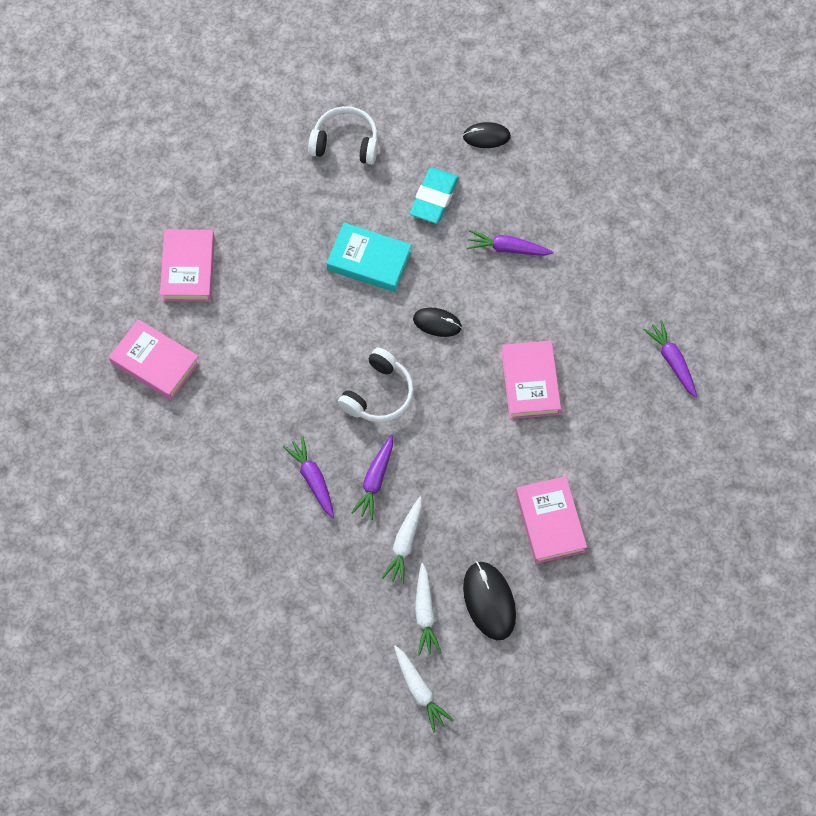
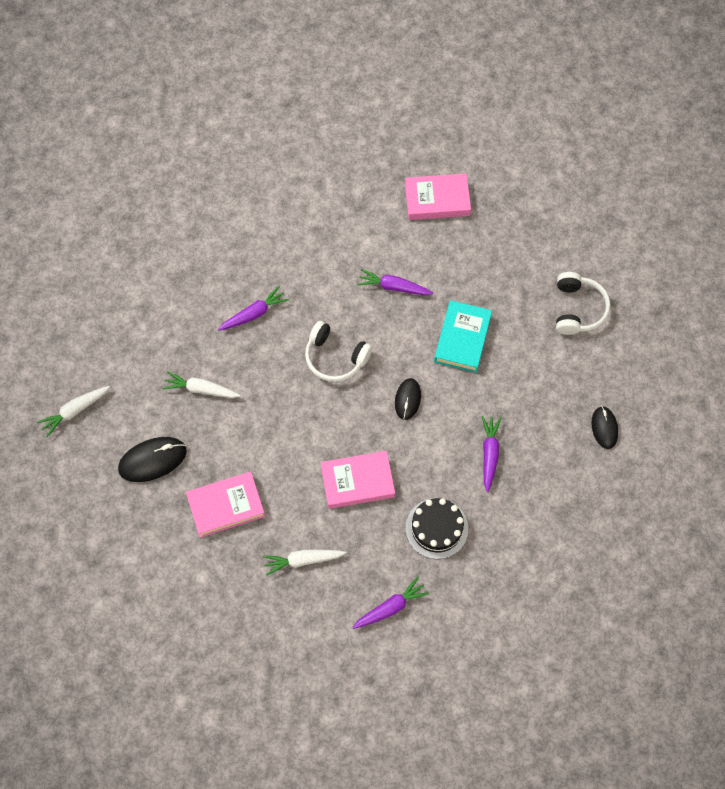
camera: 85 degrees right, 0 degrees up
(155, 362) = (348, 186): pink book -> none
(375, 480) = (256, 361): purple carrot -> purple carrot (393, 287)
(425, 613) = (140, 410): white carrot -> white carrot (303, 560)
(434, 198) = (532, 387): turquoise eraser -> none
(588, 308) = (436, 528): none -> black cake

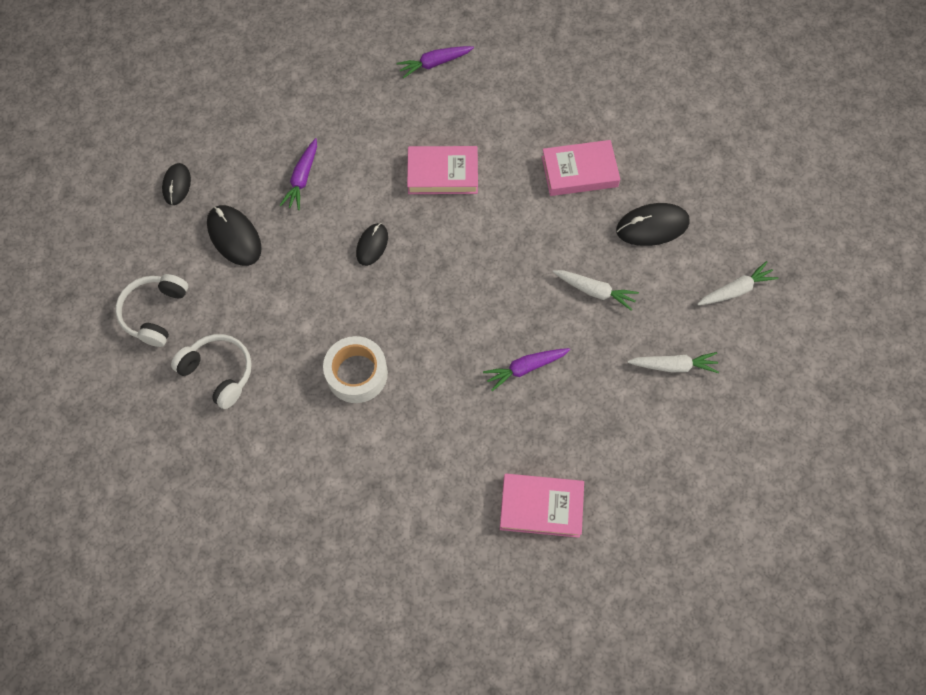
camera: 170 degrees left, 0 degrees up
(303, 560) = (510, 113): white carrot -> white carrot (673, 366)
(335, 357) = (440, 302): white headphones -> white headphones (218, 373)
(393, 287) = (357, 374): purple carrot -> white tape
(436, 528) = (374, 121): black cake -> none
(437, 200) = (274, 479): pink book -> pink book (541, 507)
(462, 339) = (295, 300): turquoise book -> none
(534, 387) = (234, 237): none -> black mouse

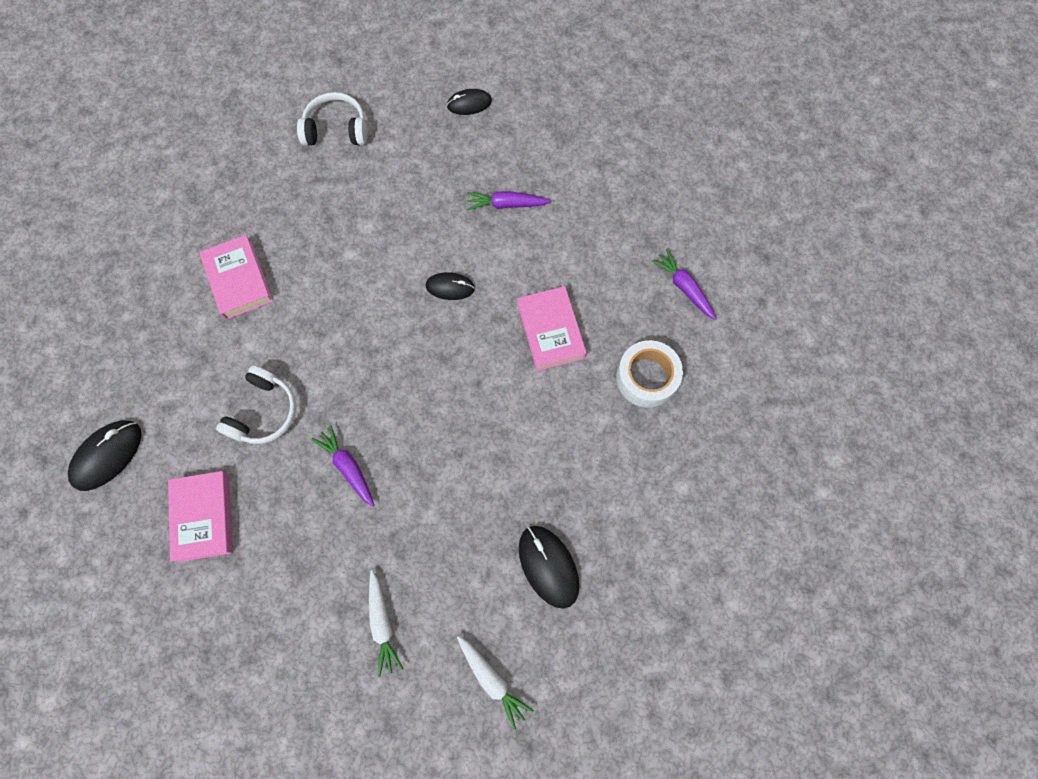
camera: 75 degrees right, 5 degrees up
(218, 373) = (289, 197): white headphones -> white headphones (263, 412)
(234, 237) = (428, 167): black mouse -> black mouse (107, 455)
(357, 374) = (310, 312): white tape -> white tape (646, 377)
(579, 172) = (595, 470): pink book -> pink book (238, 280)
(595, 291) = (452, 519): white carrot -> none

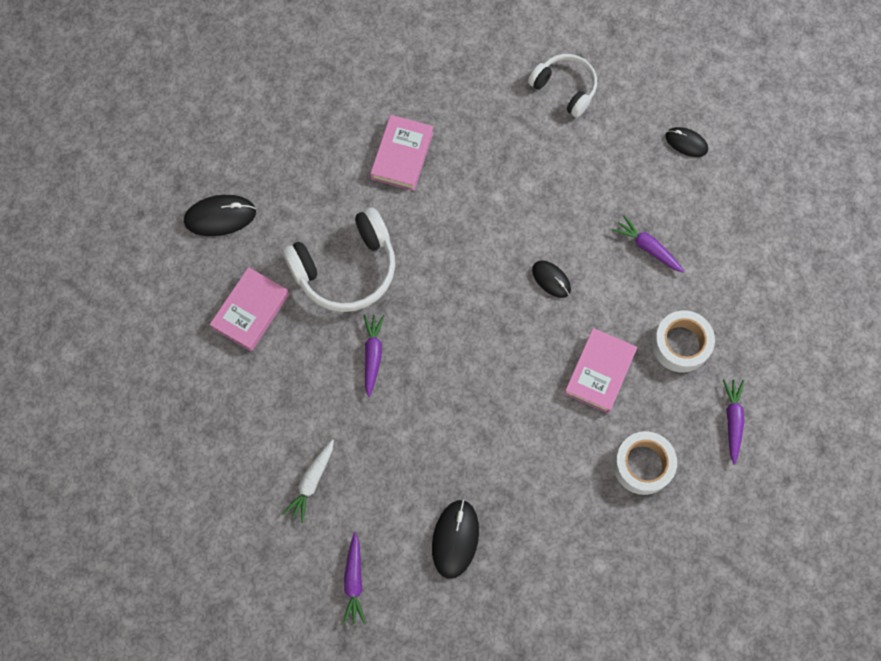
camera: 40 degrees right, 0 degrees up
(263, 412) = (346, 268): white headphones -> white headphones, size x1.56
(492, 680) = (354, 581): white carrot -> purple carrot
(595, 260) = (680, 344): none -> white tape

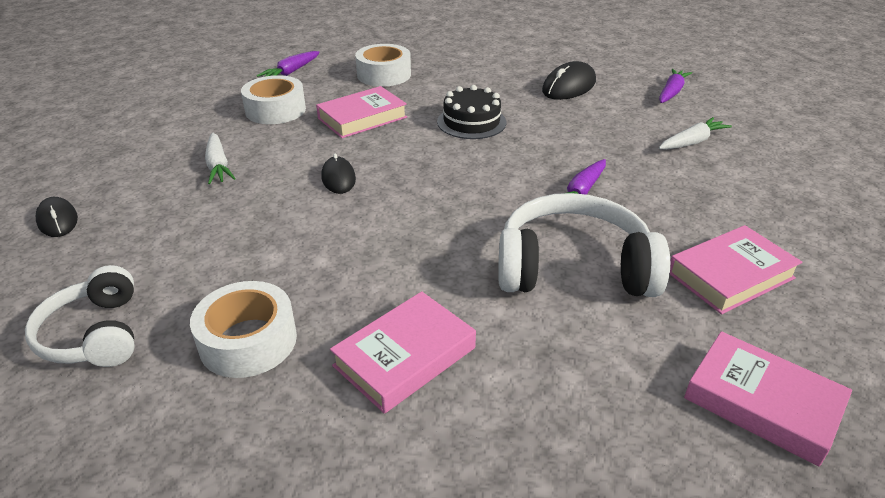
camera: 150 degrees left, 35 degrees down
(220, 216) = (762, 403): black mouse -> pink book
(486, 124) = (248, 341): none -> white tape
(506, 416) = (471, 122): none -> black cake
(648, 247) = (218, 165): purple carrot -> white carrot

